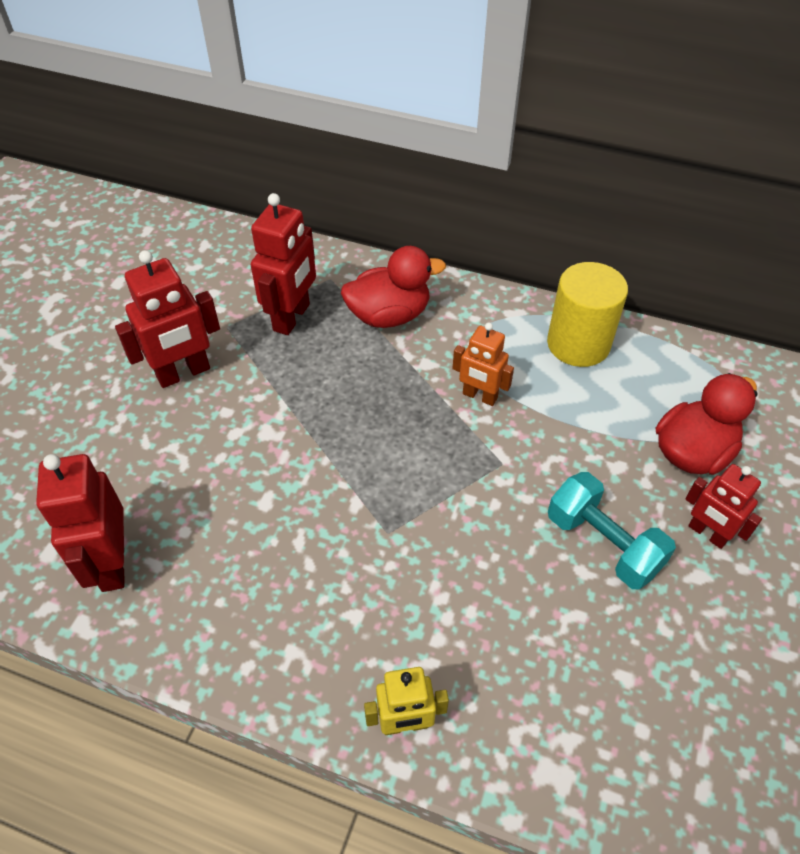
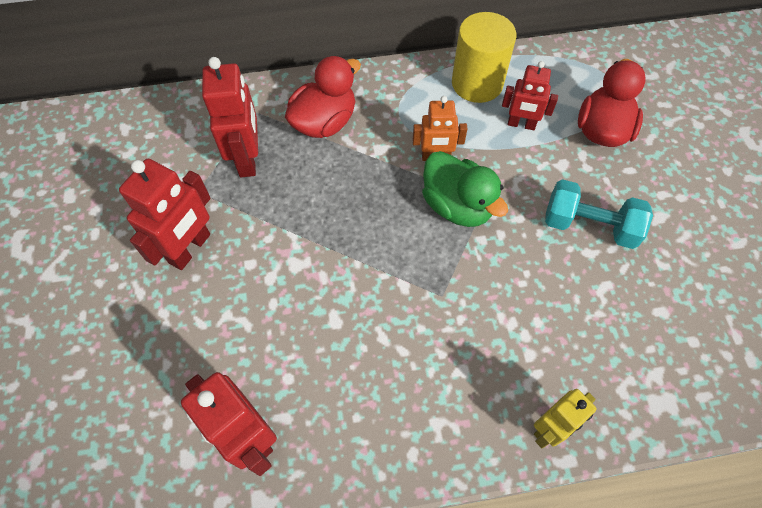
camera: 30 degrees left, 10 degrees up
(467, 454) = (457, 206): none -> green duck
(707, 533) = (646, 184): red robot -> red robot (521, 124)

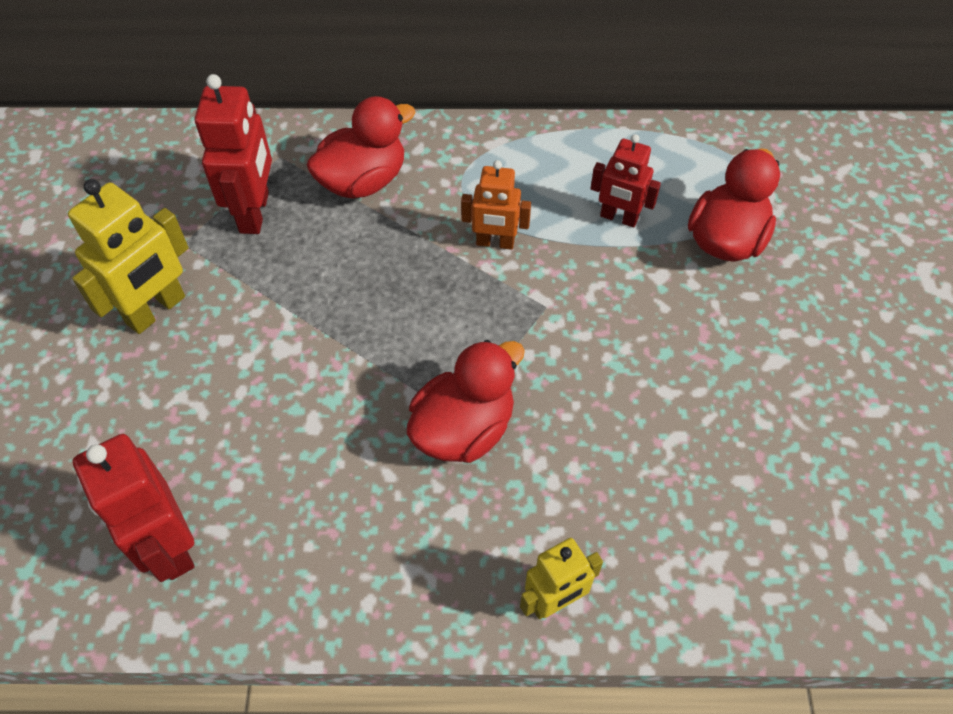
camera: 10 degrees right, 5 degrees down
(190, 249) = (156, 310): red robot -> yellow robot
(449, 305) = (464, 429): none -> red duck
(457, 206) = (507, 308): green duck -> none
(477, 83) = (574, 158): yellow cylinder -> none
(589, 225) = (676, 358): turquoise dumbbell -> none

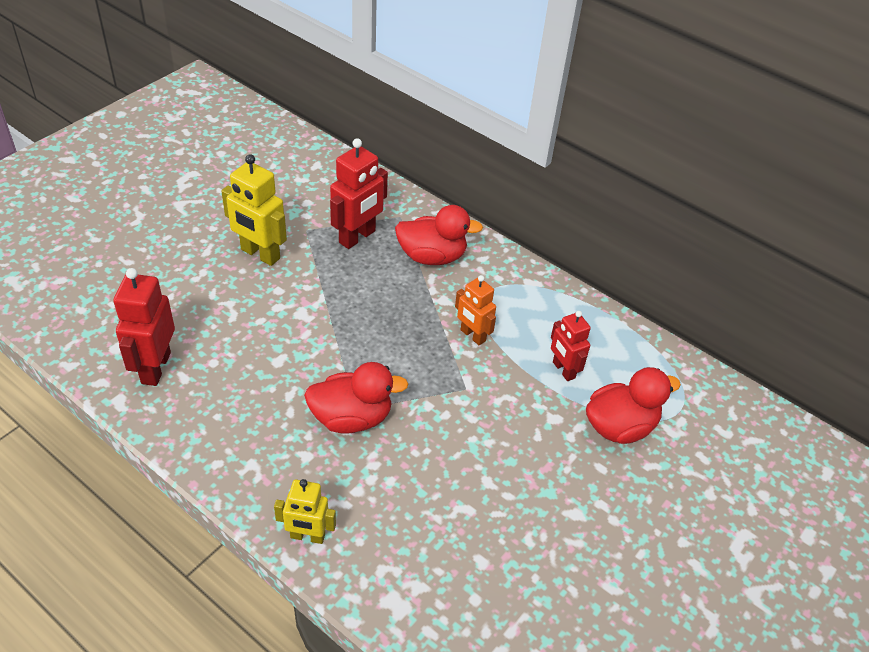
camera: 35 degrees right, 10 degrees down
(156, 310) = (260, 254): yellow robot -> yellow robot turned 45 degrees clockwise

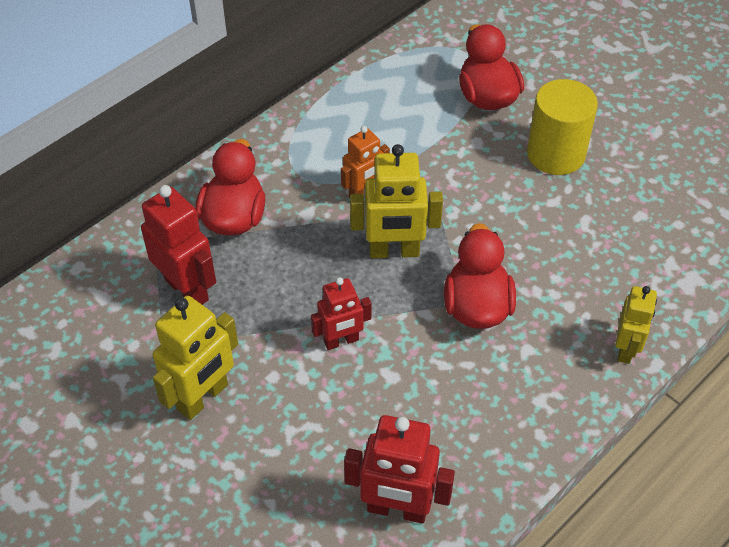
camera: 80 degrees left, 5 degrees up
(408, 358) = (394, 251): none -> yellow robot
(553, 485) = (556, 154): none -> yellow cylinder
(563, 370) = (416, 127): red robot -> red robot (341, 341)

